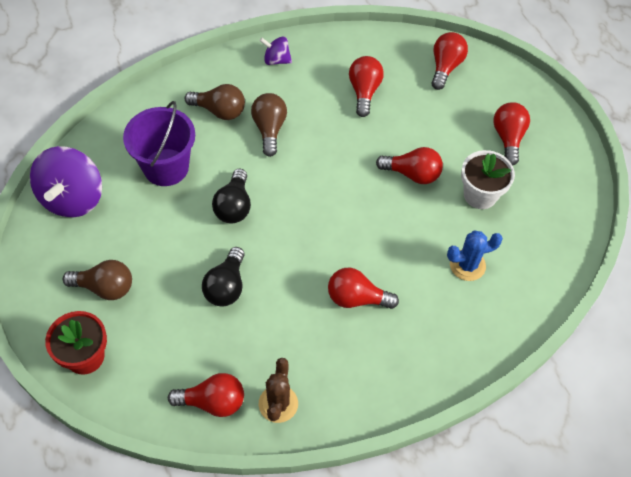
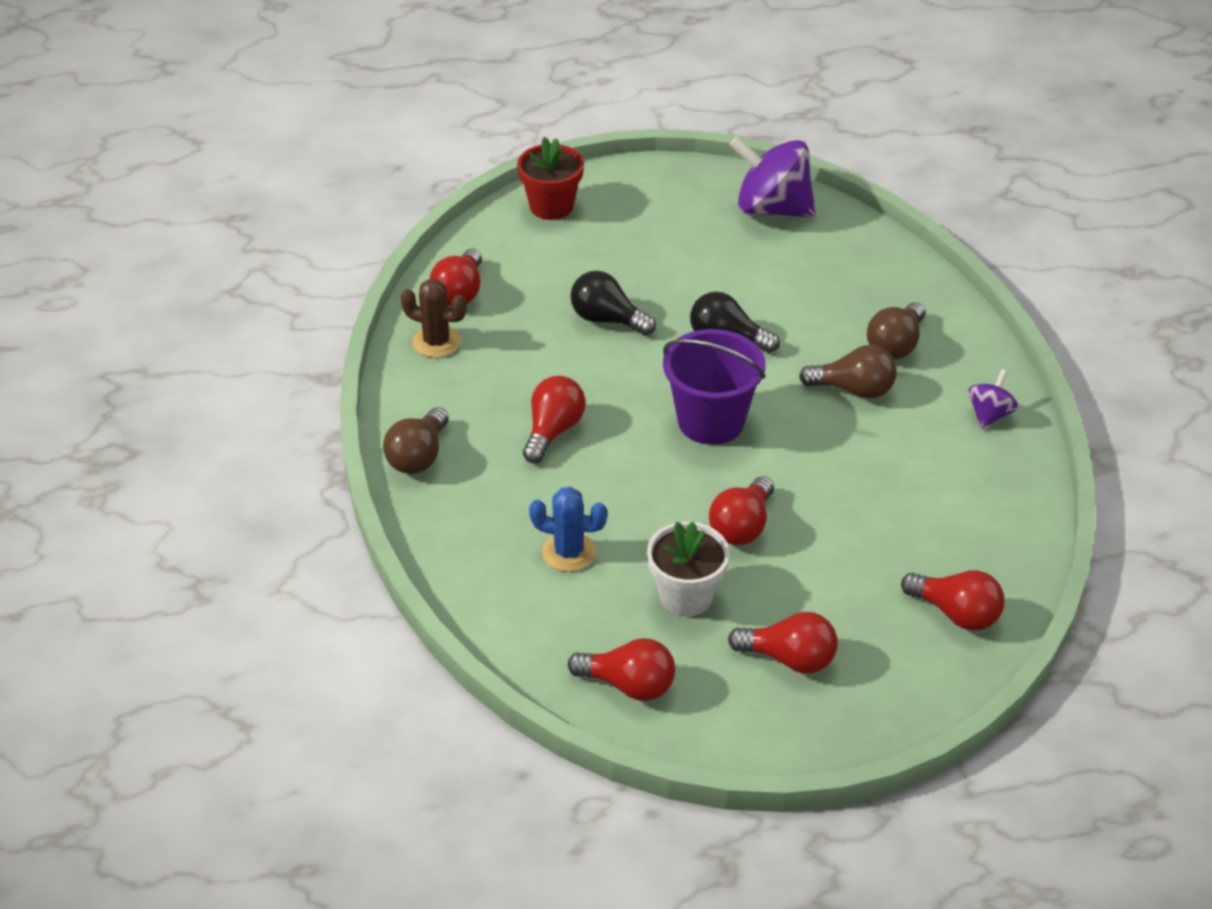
camera: 105 degrees right, 15 degrees down
(105, 287) = (636, 225): brown light bulb -> brown light bulb (418, 456)
(166, 167) = (804, 287): purple bucket -> purple bucket (711, 421)
(364, 91) = (913, 502): red light bulb -> red light bulb (629, 685)
(467, 265) = (568, 552): blue cactus -> blue cactus turned 75 degrees counterclockwise

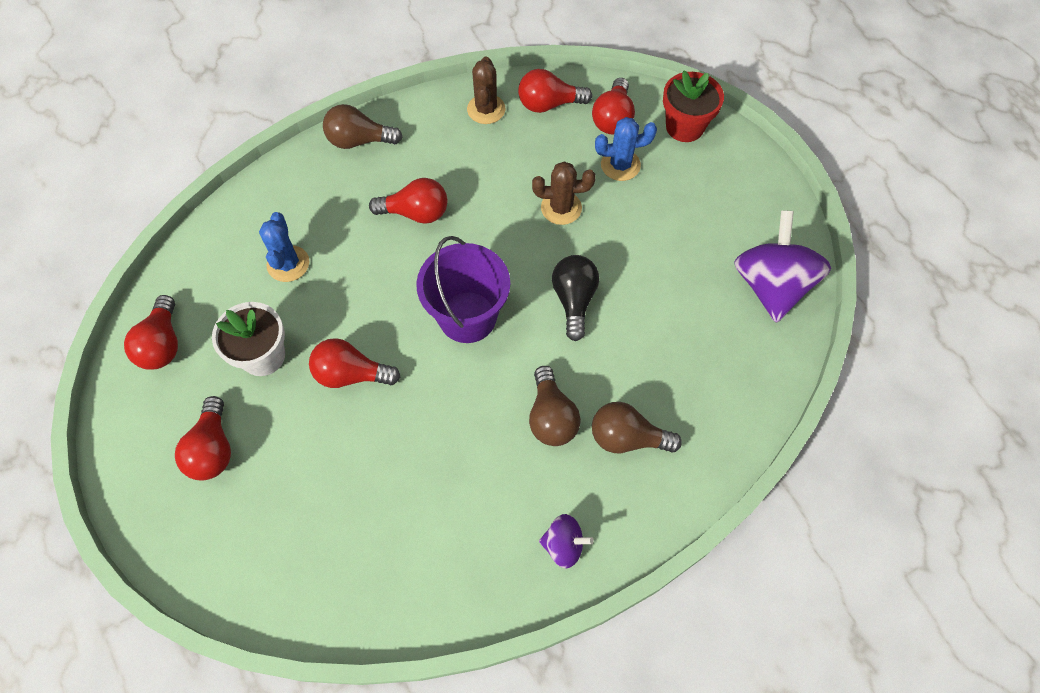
camera: 70 degrees right, 20 degrees up
(575, 263) = (620, 165): none -> blue cactus
(607, 319) = (561, 208): black light bulb -> brown cactus
(956, 613) = (295, 571): red light bulb -> red light bulb (613, 118)

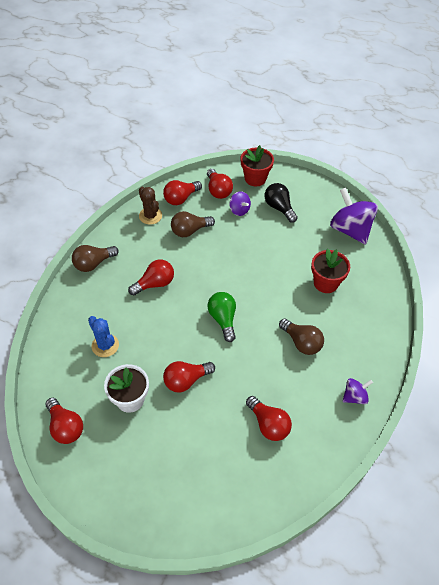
camera: 35 degrees left, 10 degrees down
(213, 449) = (141, 463): red light bulb -> red light bulb (268, 424)
(467, 317) = (223, 319): purple bucket -> green light bulb
(561, 208) = (227, 244): brown cactus -> none
(574, 300) = (268, 283): black light bulb -> black light bulb (279, 208)
(620, 165) = (239, 210): blue cactus -> purple spinning top
(627, 438) = (343, 331): brown light bulb -> brown light bulb (190, 231)
(662, 348) = (325, 283): none -> red flower pot

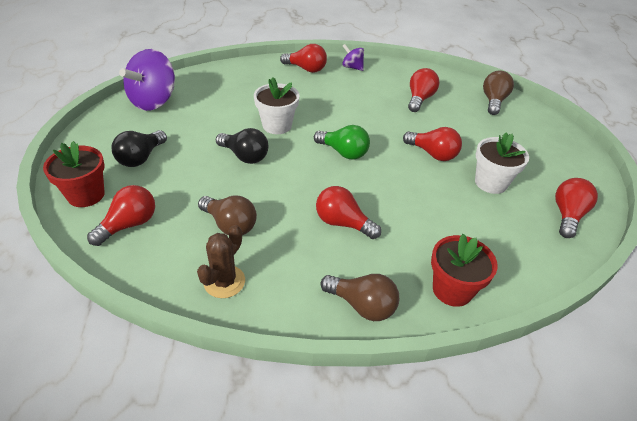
camera: 120 degrees left, 10 degrees down
(105, 345) = (460, 229): blue cactus -> none
(181, 198) = (166, 260): red light bulb -> red light bulb (306, 69)
(223, 319) = (343, 152): green light bulb -> green light bulb turned 105 degrees counterclockwise
(239, 210) = (163, 191): purple spinning top -> none
(252, 259) = (245, 156): none -> black light bulb
(280, 292) = (277, 125): none -> white flower pot
(301, 342) = (326, 100): brown light bulb -> brown light bulb (493, 101)
(325, 283) = (243, 102): red flower pot -> red flower pot (452, 290)

